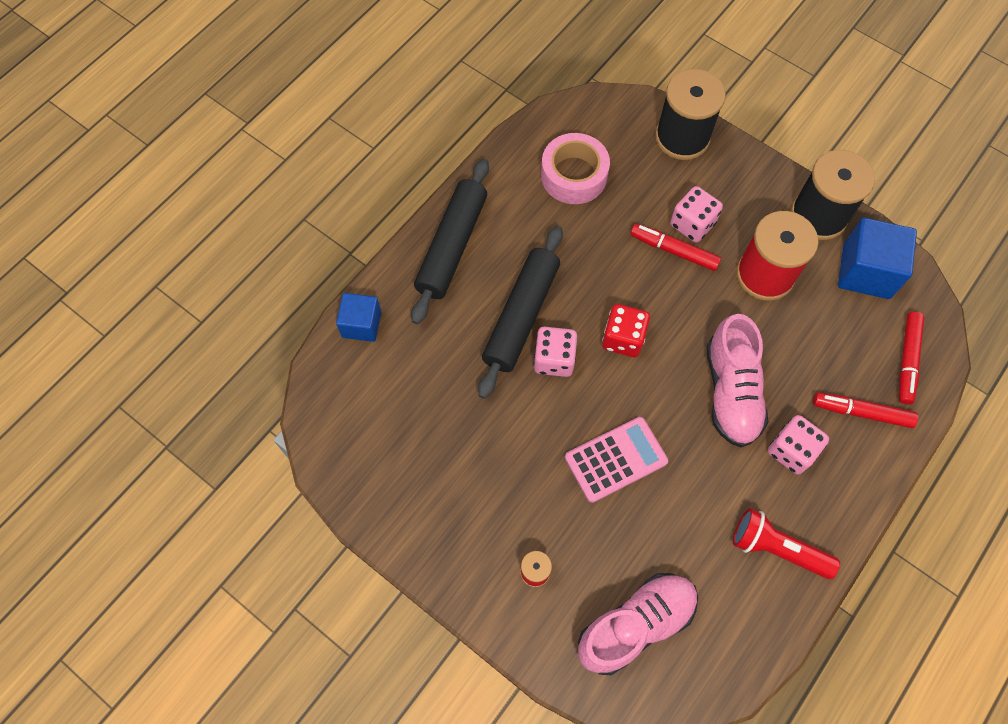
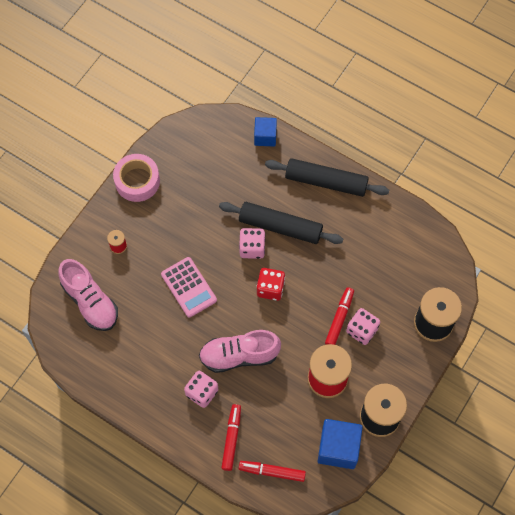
camera: 85 degrees right, 0 degrees up
(574, 175) = (390, 252): pink tape -> pink tape (137, 181)
(777, 548) = (138, 382): red flashlight -> none

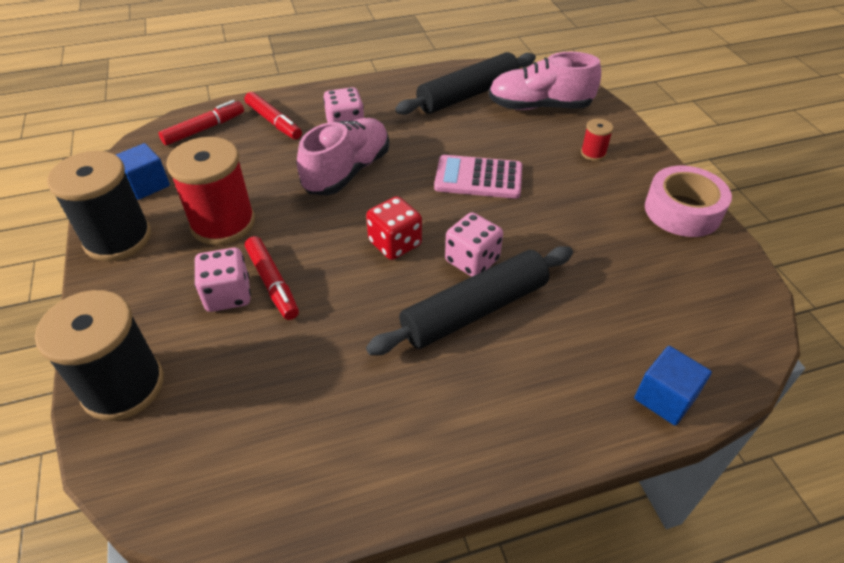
camera: 130 degrees right, 20 degrees down
(326, 182) = (500, 424): black rolling pin -> black rolling pin (467, 95)
(338, 448) = (147, 185): blue cube -> blue cube, size x0.63

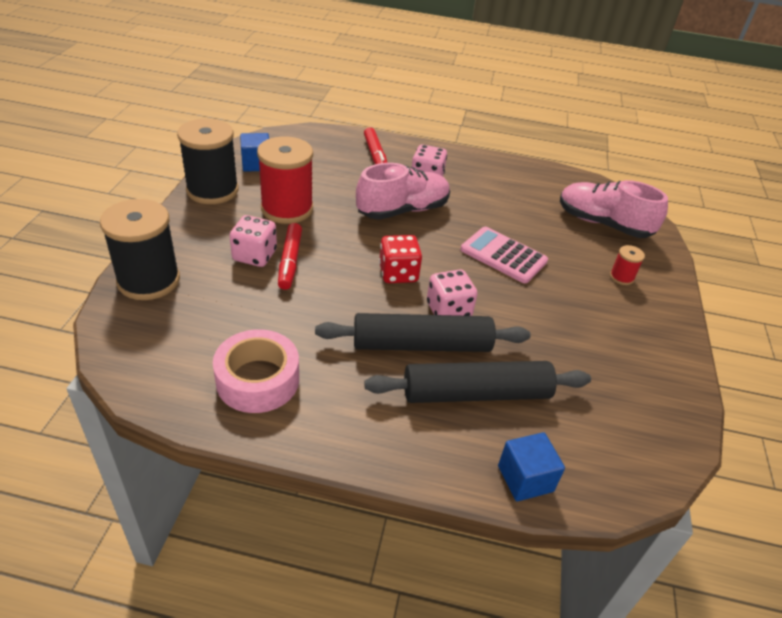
camera: 25 degrees right, 5 degrees down
(204, 129) = (322, 142): red marker -> none
(467, 95) = (546, 192): black rolling pin -> black rolling pin (476, 393)
(682, 211) = (667, 354): pink tape -> pink tape (258, 380)

